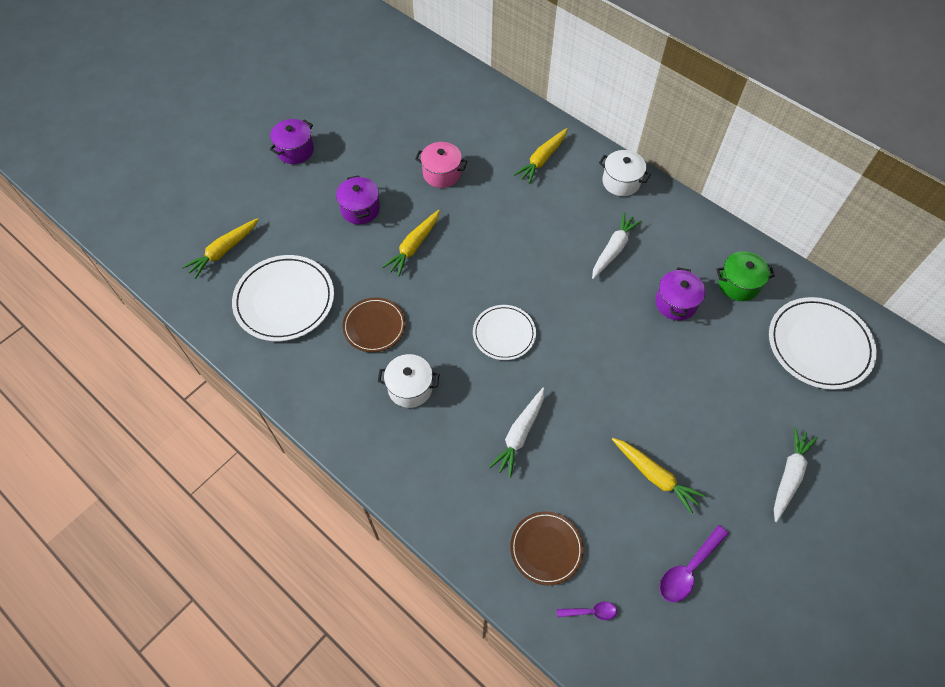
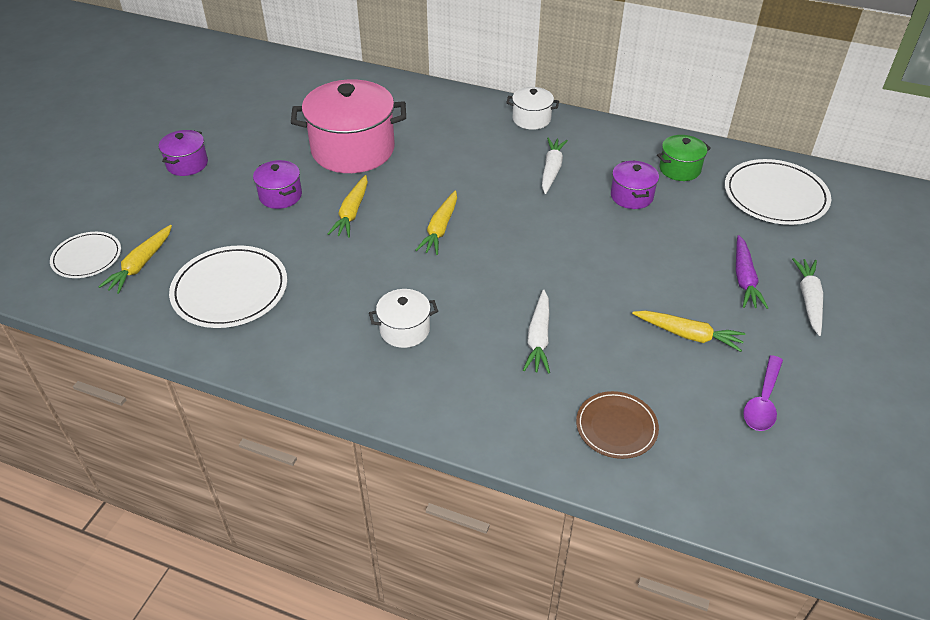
camera: 20 degrees left, 15 degrees down
(374, 326) = (341, 288): brown plate -> none
(441, 174) = (353, 150): pink pot -> pink pot, size x2.07
(504, 334) = (480, 260): white plate -> white plate (87, 257)
(542, 159) = (448, 118): yellow carrot -> yellow carrot (440, 229)
(591, 612) = (690, 468): purple spoon -> none
(738, 432) = (744, 279): none -> purple carrot

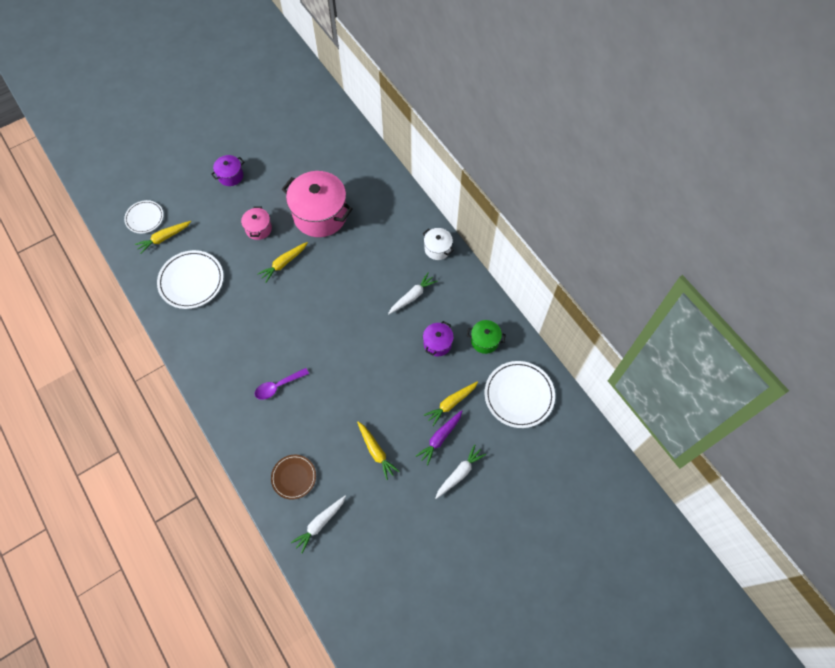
camera: 35 degrees right, 20 degrees up
(280, 196) = (258, 229): purple pot -> pink pot
(404, 330) = (248, 358): white pot -> none
(440, 229) = (317, 303): yellow carrot -> yellow carrot (451, 403)
(538, 338) = (304, 404): white carrot -> white carrot (320, 523)
(763, 401) = (372, 512): purple spoon -> purple spoon (278, 386)

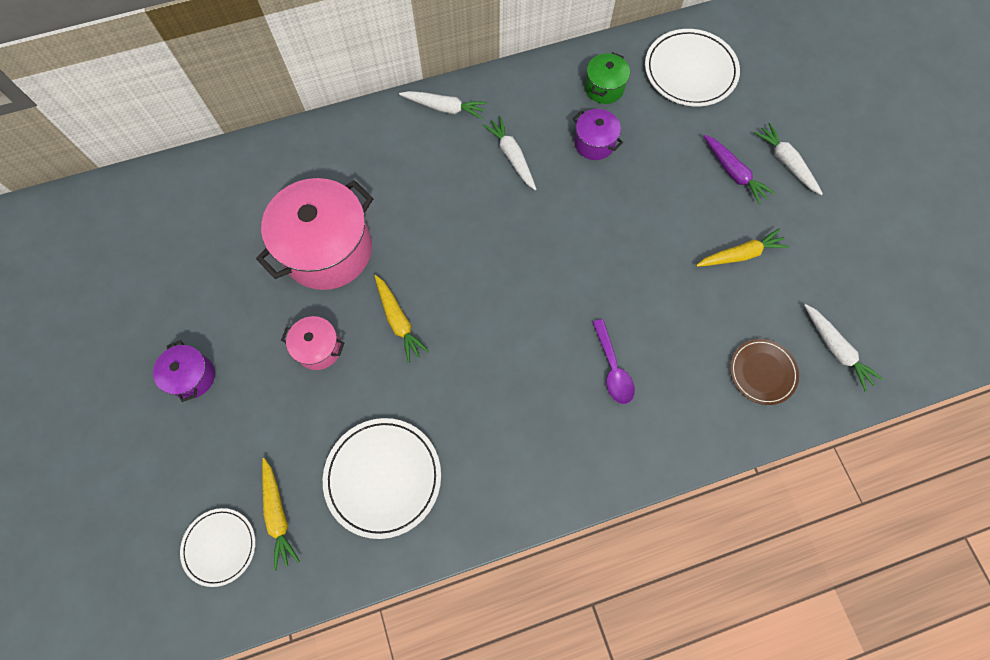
camera: 75 degrees left, 5 degrees up
(437, 249) = (444, 108): white pot -> white carrot
(451, 403) = (686, 148): yellow carrot -> none

